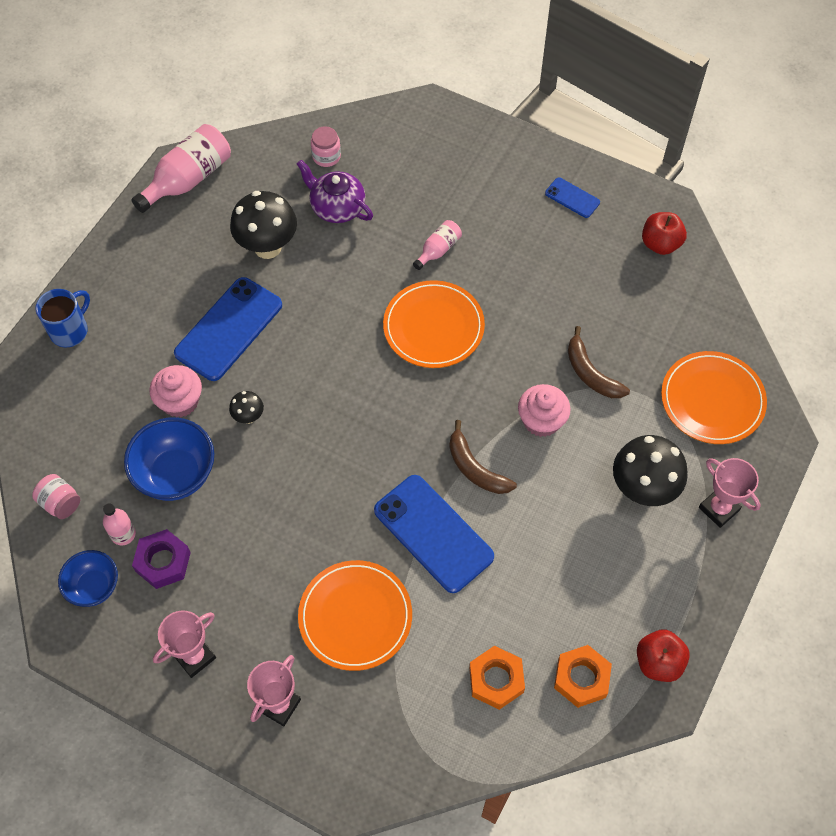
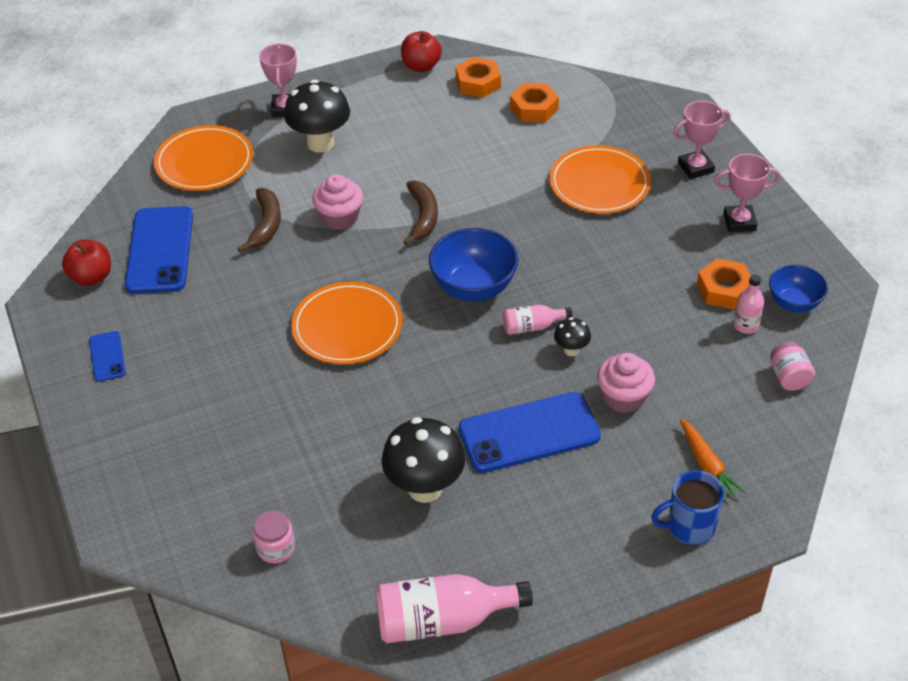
camera: 140 degrees left, 15 degrees down
(83, 384) = (707, 465): none -> orange carrot
(163, 562) = (724, 289): purple nut -> orange nut
(176, 474) = (669, 343): blue bowl -> blue bowl (474, 287)
(337, 207) = (320, 485): purple teapot -> none
(433, 533) = (496, 197): blue phone -> blue phone (160, 250)
(438, 250) = (273, 385): pink bottle -> pink bottle (532, 327)

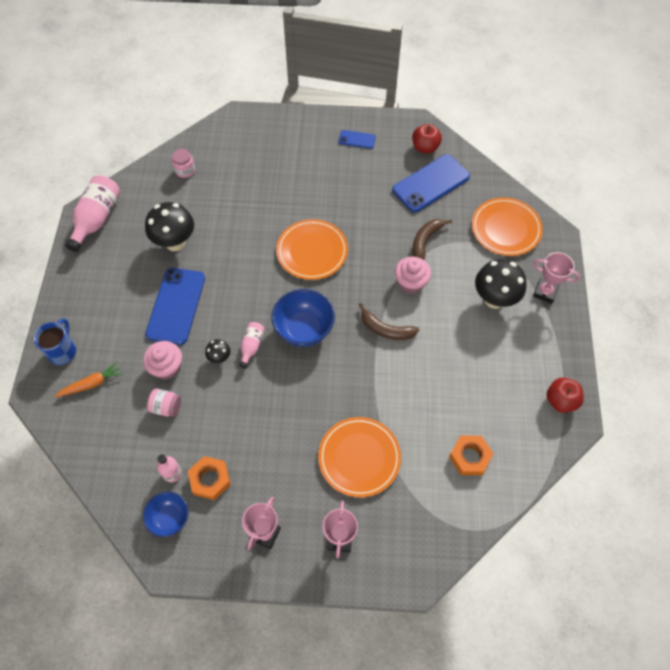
camera: 115 degrees right, 15 degrees up
(160, 250) = (431, 183): blue phone -> blue phone turned 60 degrees counterclockwise
(266, 225) = (425, 241): brown banana -> brown banana turned 90 degrees clockwise
(478, 83) = (521, 432): orange nut -> none
(707, 465) = (91, 384): orange carrot -> orange carrot turned 150 degrees clockwise
(789, 377) = (116, 471): pink jar -> pink jar (166, 407)

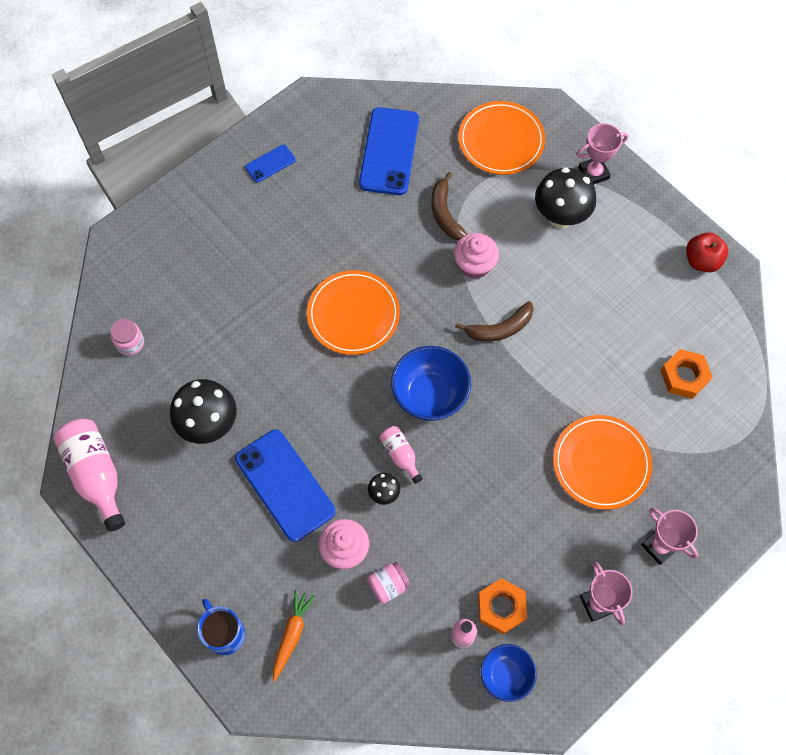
camera: 45 degrees left, 5 degrees up
(425, 147) = (345, 118): red apple -> none

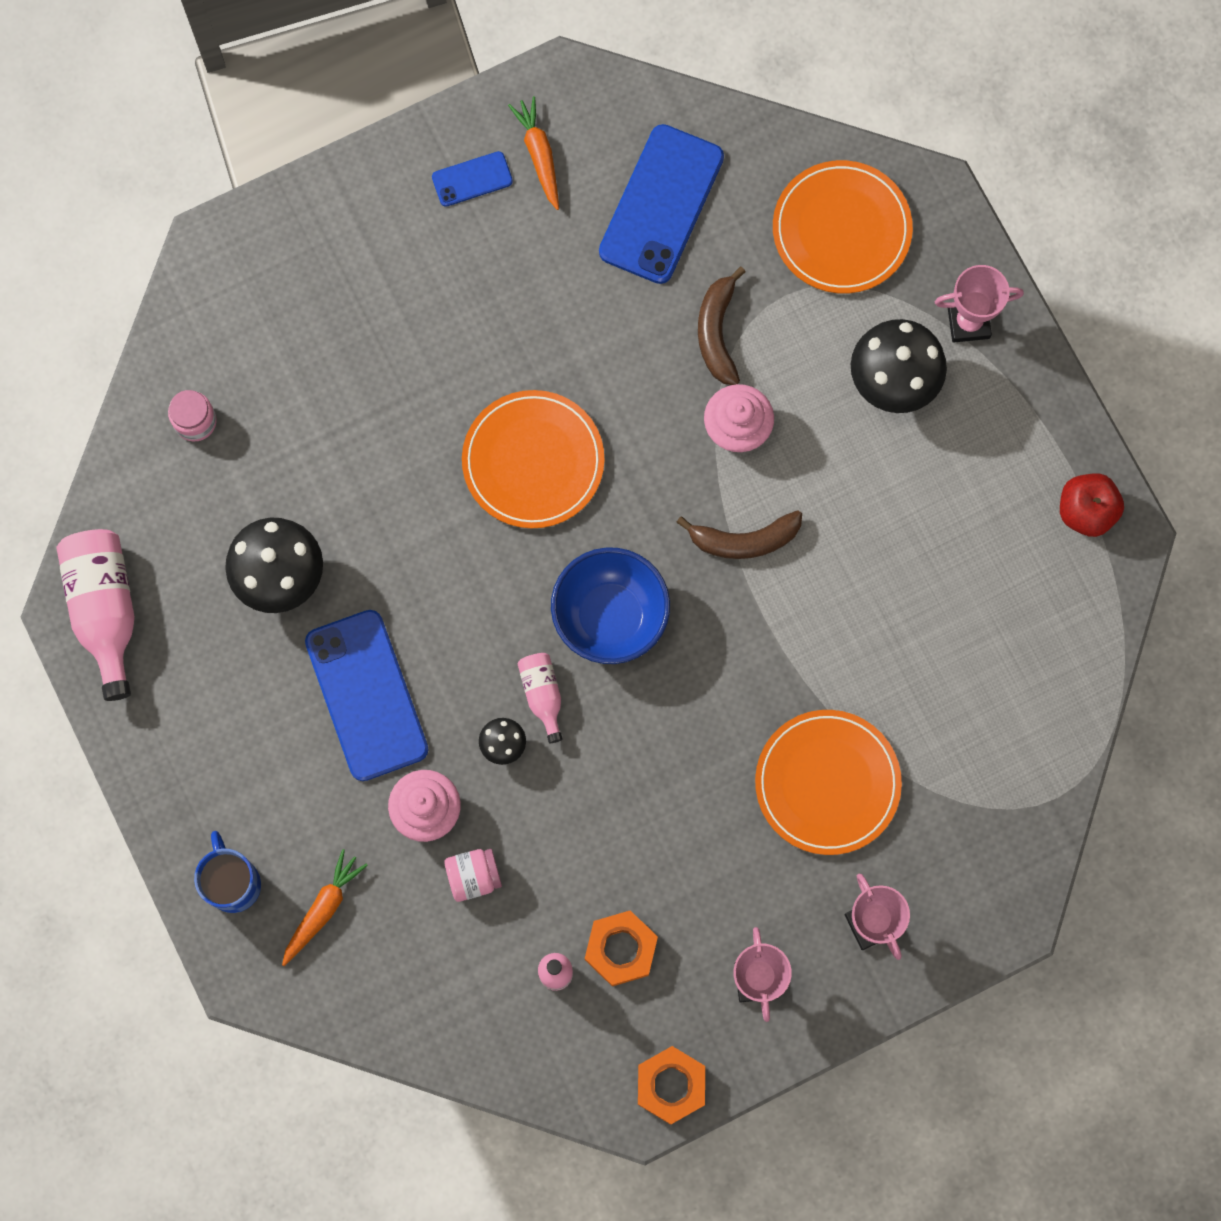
camera: 15 degrees right, 10 degrees up
(307, 141) = (539, 155): none -> orange carrot
(506, 675) = (599, 1042): blue bowl -> none
(684, 376) = (994, 686): orange nut -> orange nut (671, 1085)

